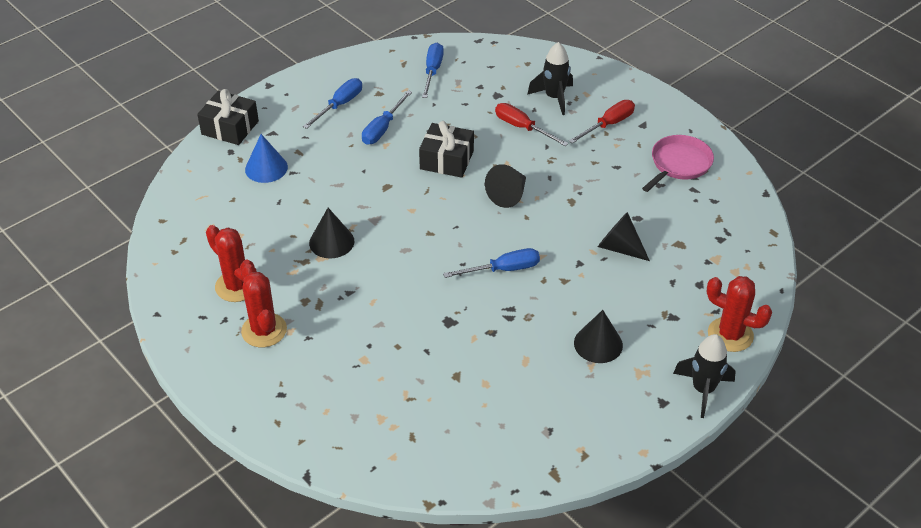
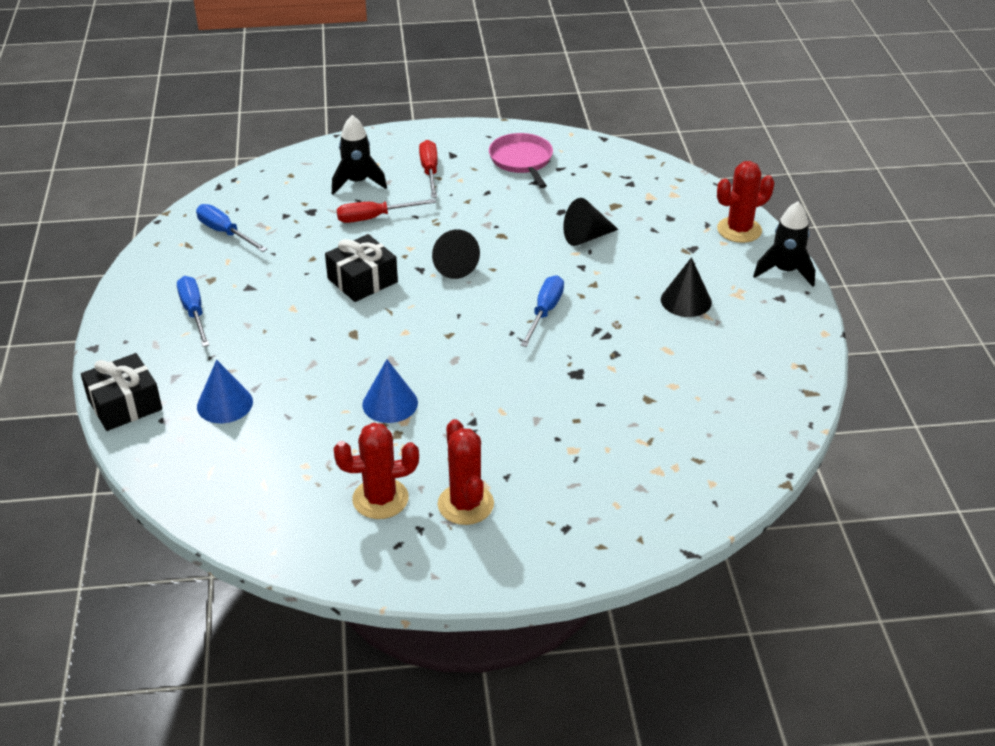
camera: 55 degrees left, 5 degrees down
(264, 330) = (465, 504): red cactus -> red cactus turned 60 degrees clockwise
(331, 242) = (390, 403): black cone -> blue cone
(382, 128) = (266, 299): blue screwdriver -> none

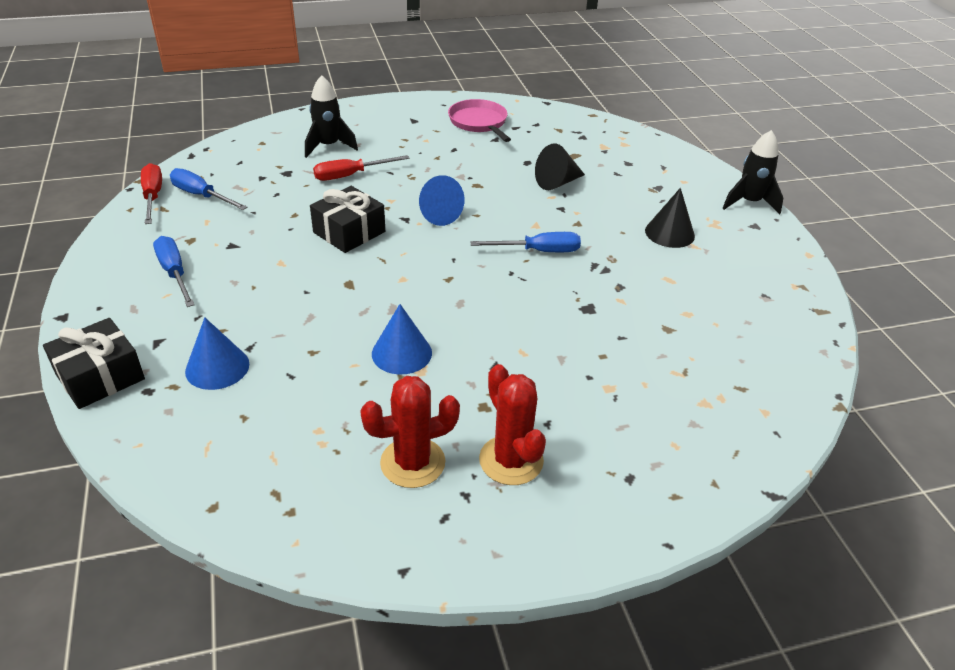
camera: 10 degrees left, 0 degrees up
(430, 171) = (396, 134): red screwdriver -> red screwdriver (153, 196)
(453, 266) = (437, 214): black cone -> blue cone
(545, 312) = (538, 251): blue screwdriver -> blue screwdriver turned 75 degrees clockwise
(739, 230) = (694, 170): red cactus -> none

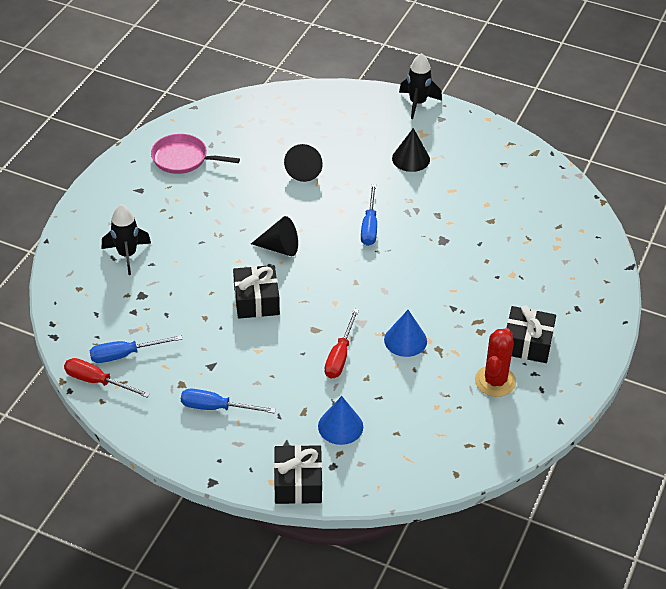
camera: 50 degrees left, 5 degrees up
(350, 175) = (183, 264): red screwdriver -> red screwdriver (340, 356)
(437, 214) = (280, 248): blue cone -> black cone
(511, 460) = (527, 343): red cactus -> black gift
(538, 251) = (369, 226): blue screwdriver -> blue screwdriver turned 150 degrees clockwise

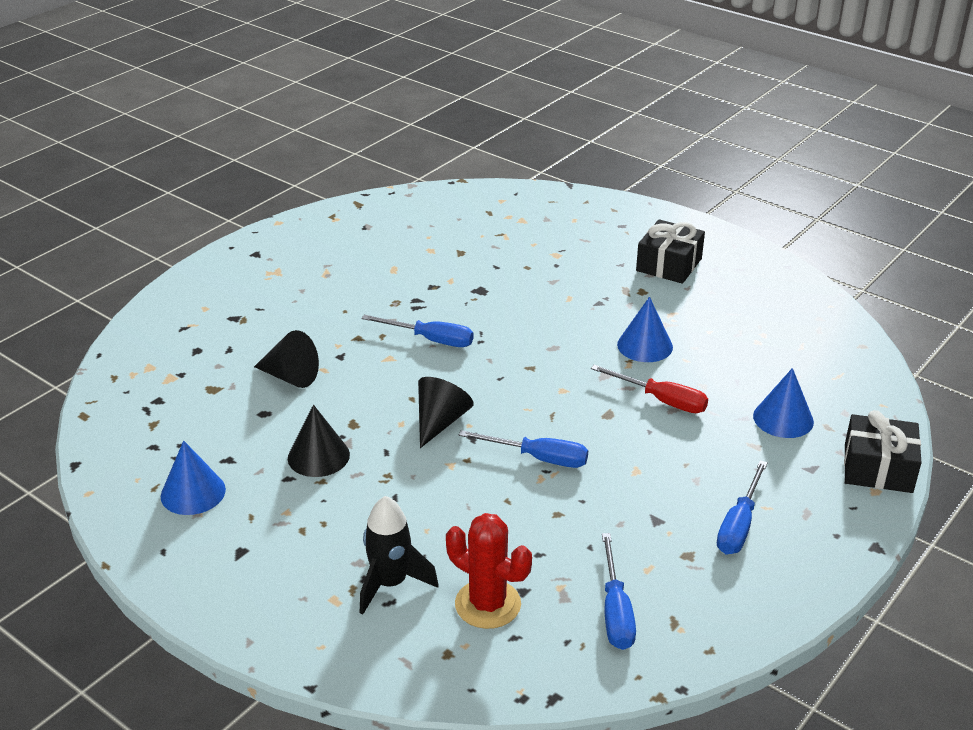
camera: 75 degrees left, 10 degrees down
(97, 381) = (668, 651): red screwdriver -> none
(183, 158) = (193, 492): pink pan -> blue cone
(256, 301) = (538, 458): black gift -> blue screwdriver
(411, 159) = (318, 288): black cone -> black cone (318, 456)
(417, 103) = (213, 265): black rocket -> none
(495, 381) = (723, 295): red cactus -> red cactus (488, 604)

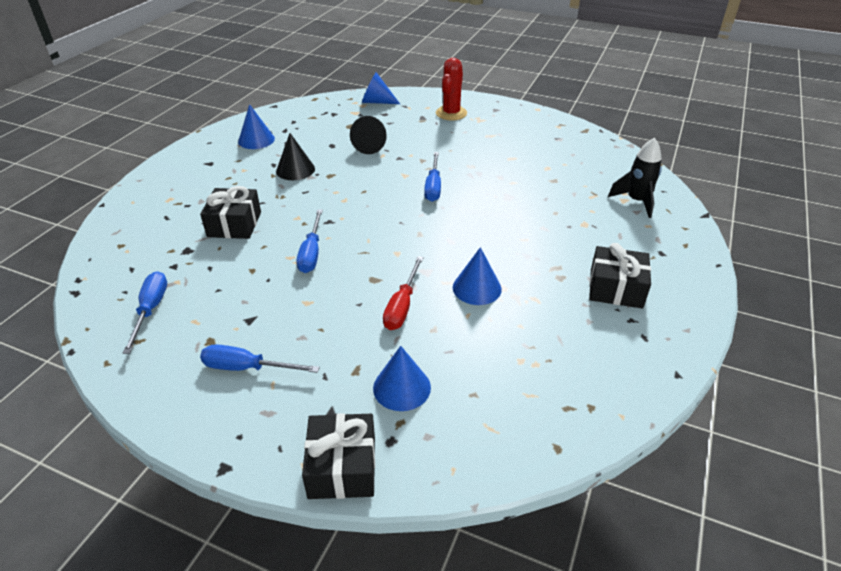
camera: 75 degrees right, 5 degrees up
(149, 352) = (376, 102): none -> blue cone
(390, 584) = (182, 215): black rocket -> black rocket (636, 201)
(440, 422) = (341, 206): black cone -> none
(442, 526) = (234, 224): none -> black gift
(488, 604) = (161, 253): red cactus -> red cactus (451, 113)
(615, 611) = (151, 310): blue screwdriver -> blue screwdriver turned 105 degrees clockwise

